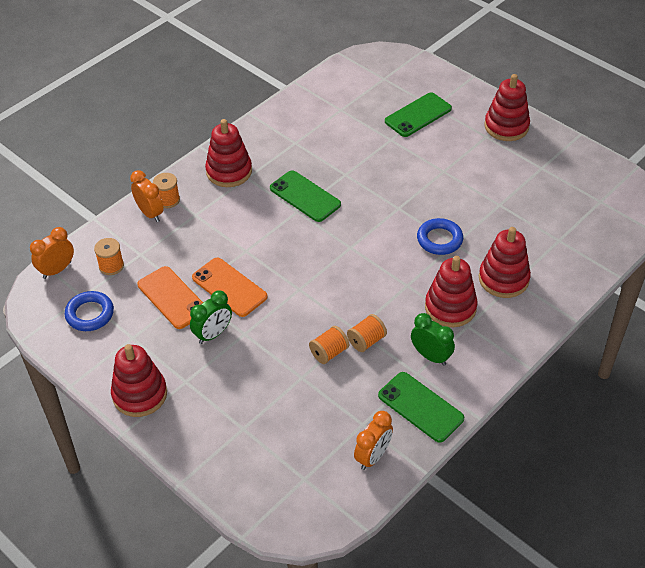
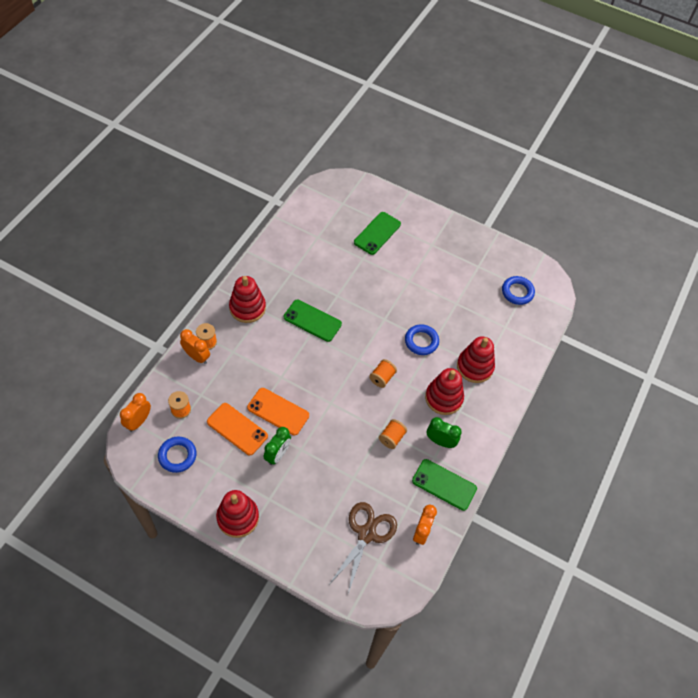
camera: 20 degrees left, 10 degrees up
(298, 444) = (366, 534): none -> brown scissors
(329, 352) = (367, 453): orange spool -> orange spool (382, 378)
(506, 126) = (444, 233): red stacking toy -> none
(587, 204) = (517, 292): none -> blue ring

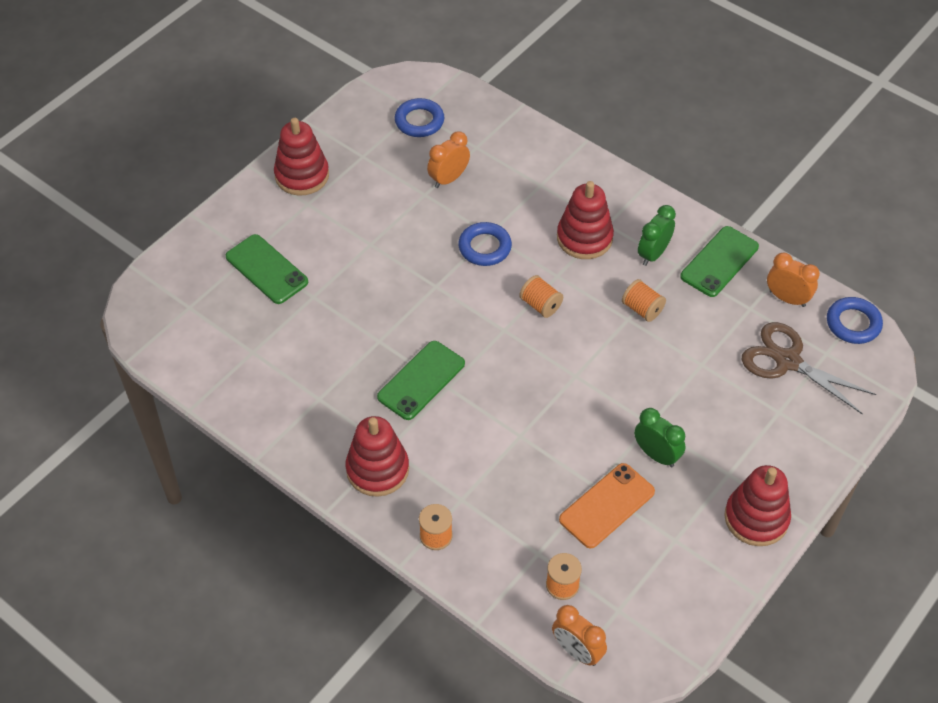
camera: 75 degrees left, 5 degrees down
(177, 456) = (646, 595): blue ring -> blue ring (853, 323)
(197, 356) = (463, 554): orange clock -> orange clock (448, 179)
(278, 411) = (582, 446): orange phone -> none
(475, 367) = (538, 193): red stacking toy -> red stacking toy (302, 175)

